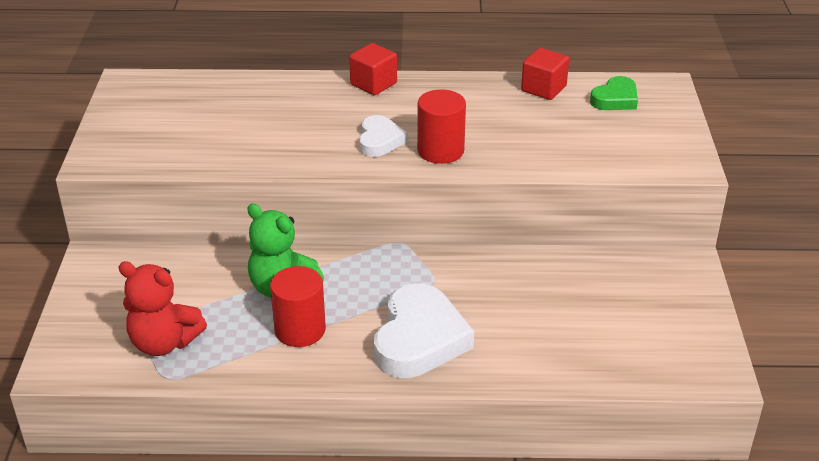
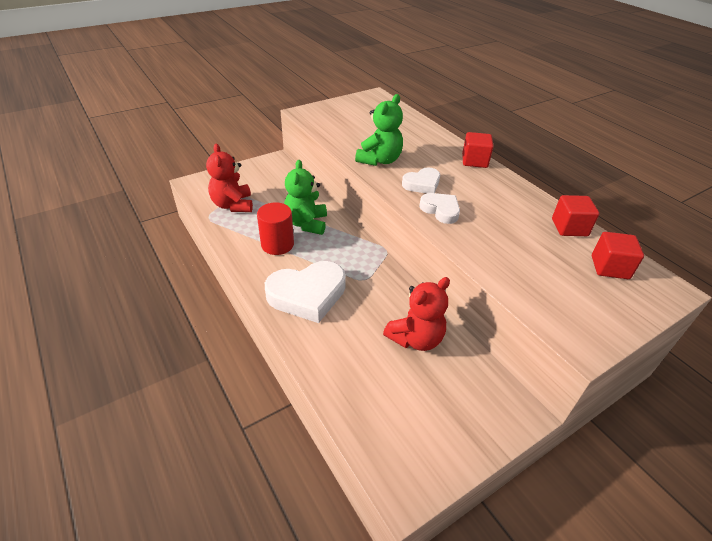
camera: 55 degrees right, 5 degrees up
(296, 148) = (379, 160): none -> green teddy bear
(440, 151) = (440, 210): red cylinder -> white heart
(554, 285) = (416, 338): none -> red teddy bear
(615, 99) = (610, 267): green heart -> red cube

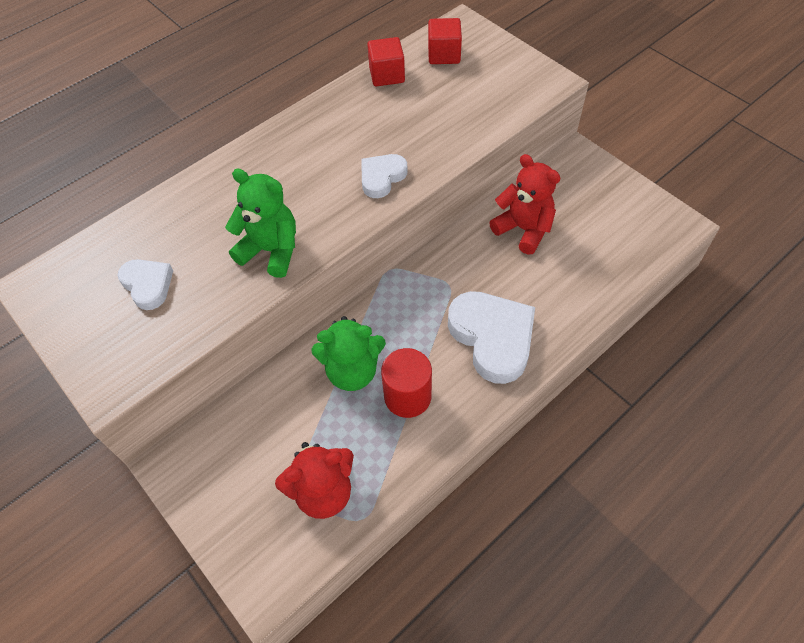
camera: 95 degrees left, 15 degrees up
(422, 184) = (326, 198): white heart -> white heart (148, 285)
(474, 161) = (257, 149): red cube -> none

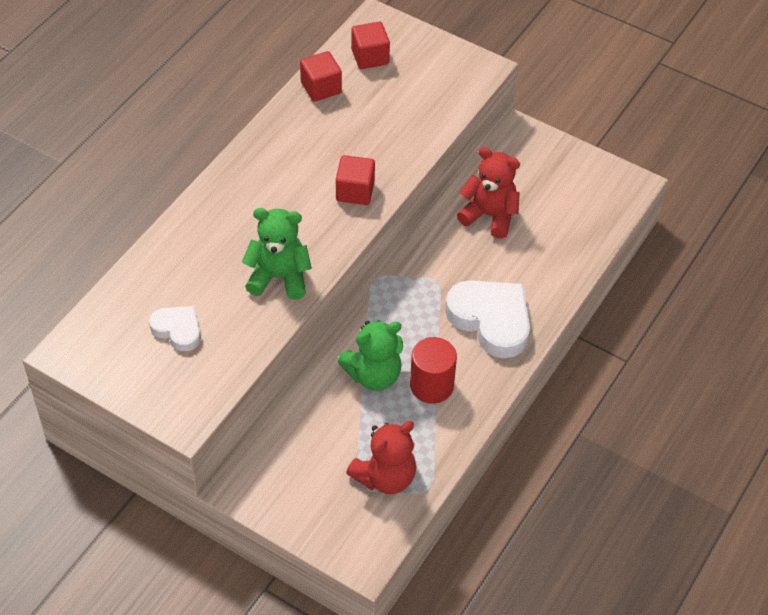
camera: 20 degrees left, 5 degrees down
(382, 177) = (355, 191): white heart -> red cube

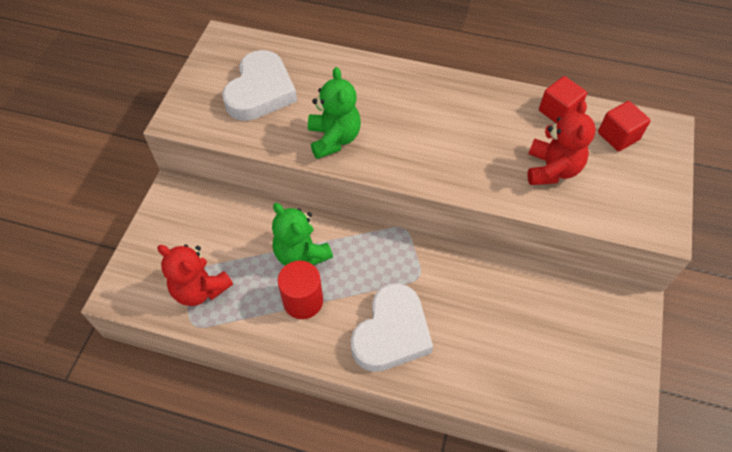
camera: 75 degrees right, 5 degrees up
(178, 330) = (260, 91): white heart -> white heart, size x1.80
(355, 191) = (450, 166): red cube -> none
(489, 216) = (515, 302): red teddy bear -> red teddy bear (552, 169)

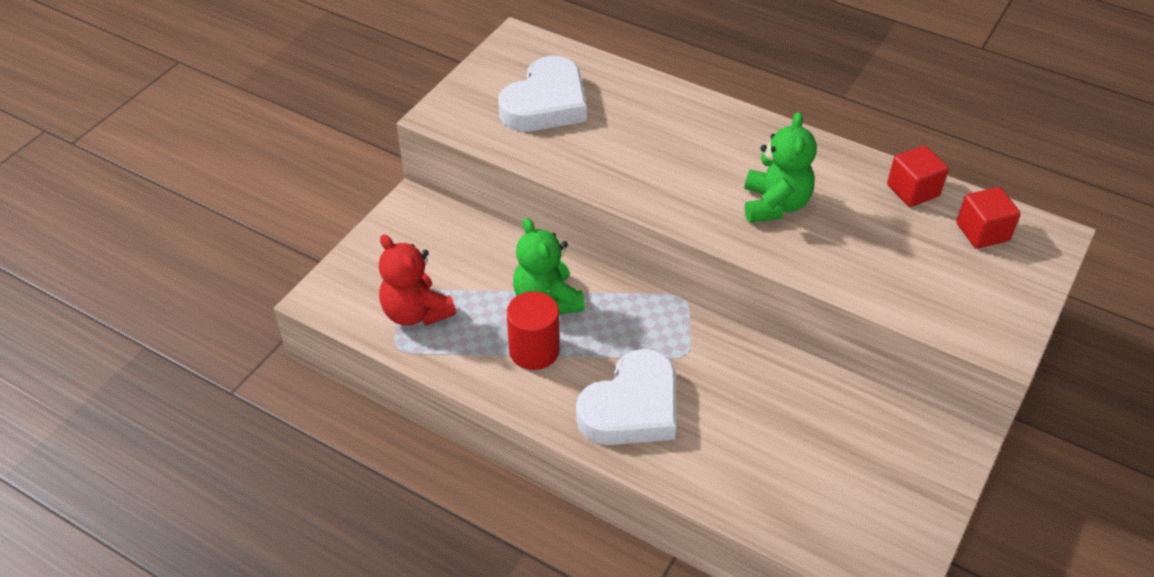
camera: 15 degrees right, 10 degrees down
(334, 139) = (618, 169): green teddy bear -> green teddy bear (775, 205)
(552, 169) = (881, 252): red teddy bear -> none

